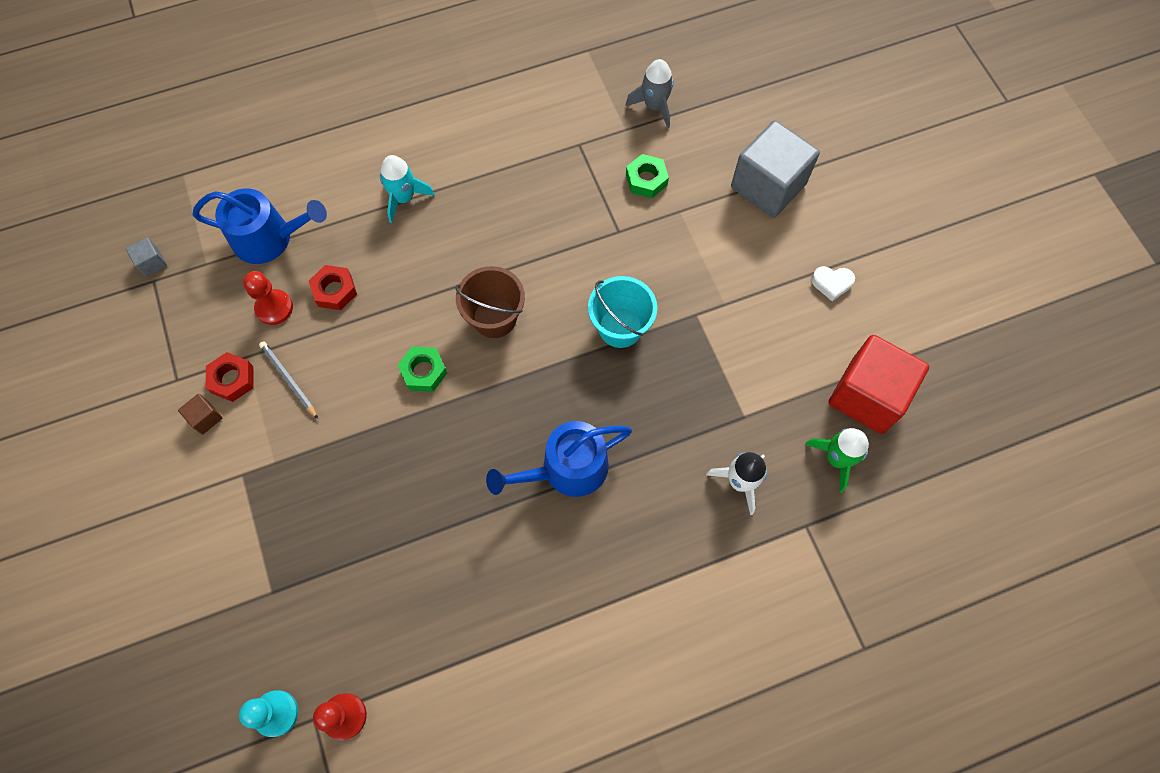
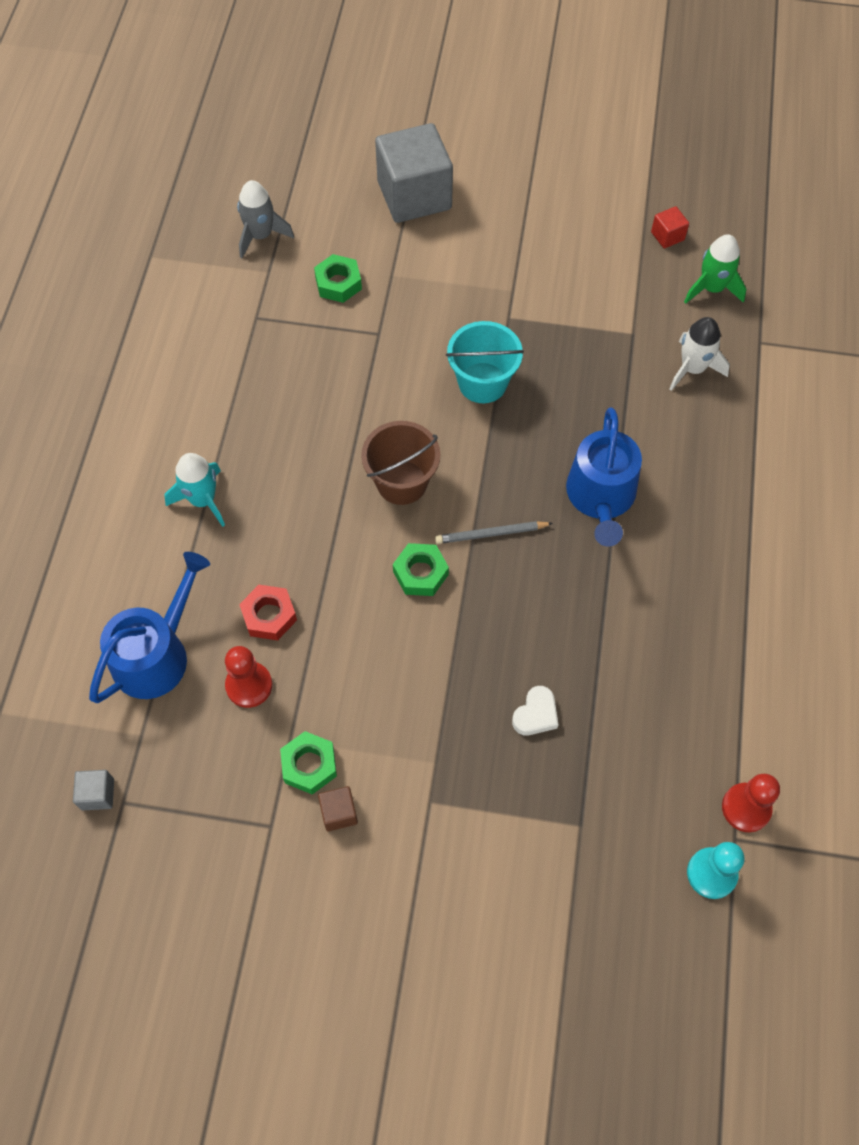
camera: 60 degrees left, 5 degrees down
(232, 379) = (309, 765): red nut -> green nut
(289, 380) = (347, 707): grey pencil -> grey pencil (491, 534)
(831, 283) = (545, 203): white heart -> white heart (536, 714)
(867, 396) = (667, 236): red cube -> red cube, size x0.41

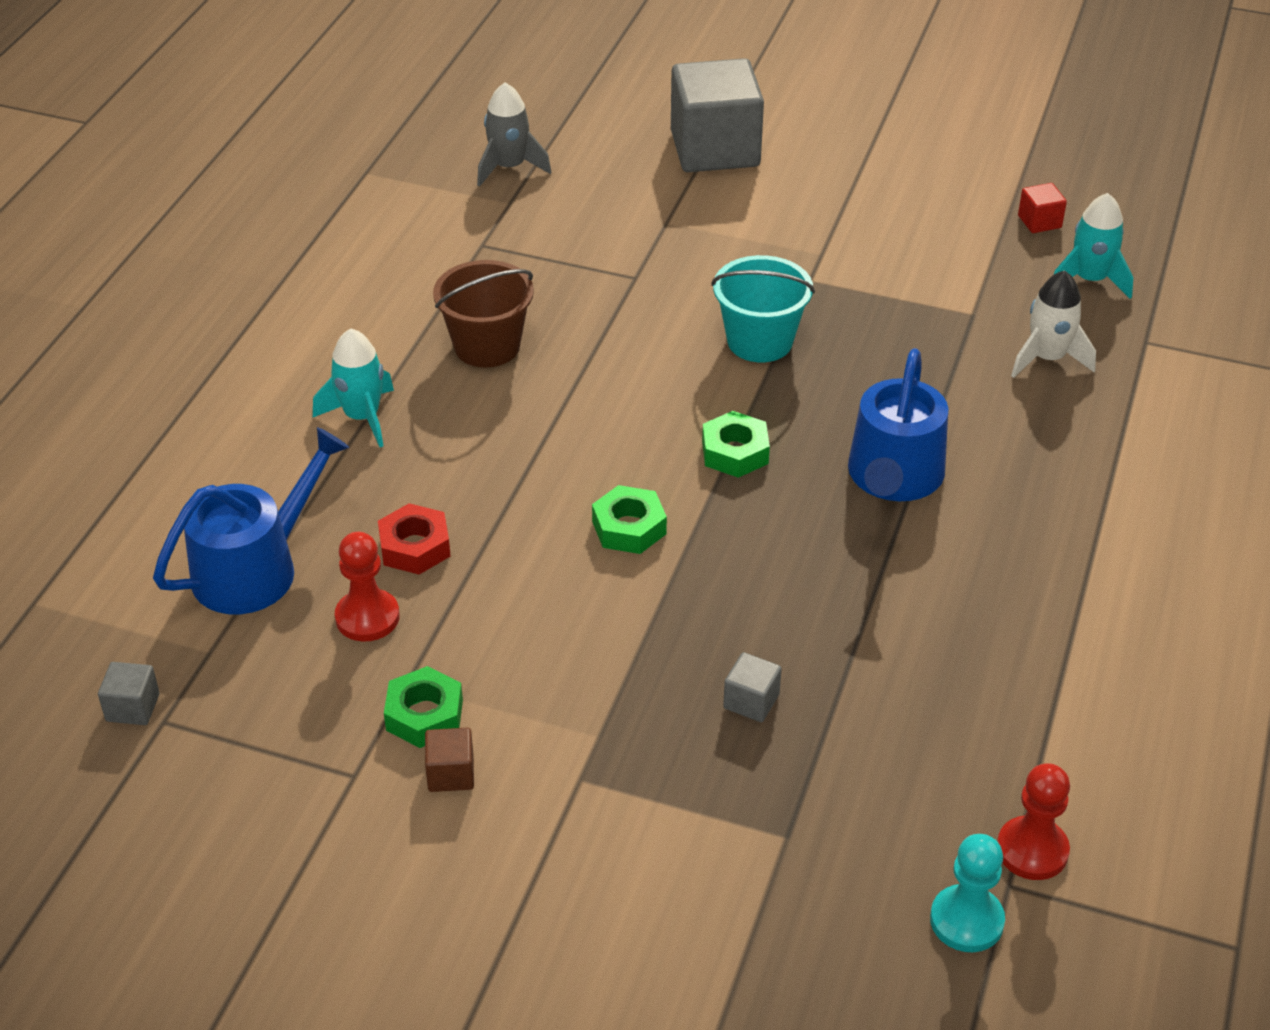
camera: 10 degrees right, 20 degrees down
(338, 283) = (595, 223): green nut -> green nut (735, 452)
(402, 482) = (627, 430): brown bucket -> brown bucket (487, 346)
(491, 534) = (735, 498): grey pencil -> none
(536, 714) = (751, 701): white heart -> grey cube
(712, 288) = (1090, 280): green rocket -> turquoise rocket

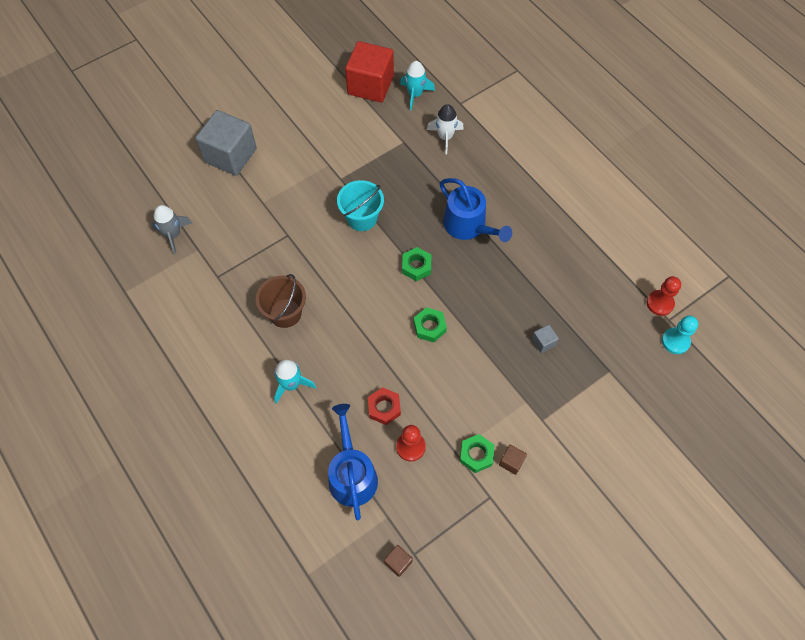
camera: 55 degrees left, 20 degrees up
(133, 707) = (398, 562): grey cube -> brown cube
(1039, 222) = (370, 85): red cube -> red cube, size x2.44

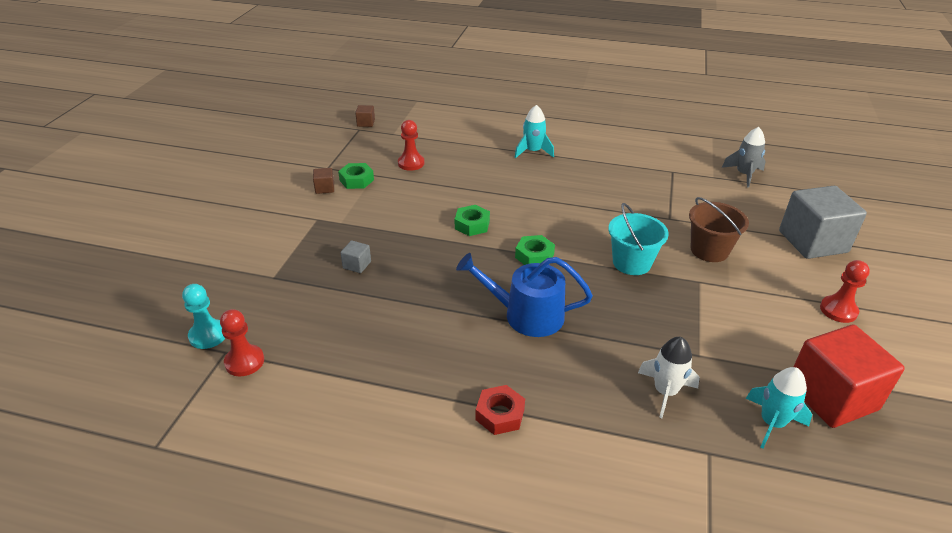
camera: 140 degrees right, 25 degrees down
(285, 313) = (593, 178): brown bucket -> brown bucket (709, 250)
(294, 113) = (838, 310): none -> red pawn
(352, 474) = (437, 138): blue watering can -> none
(384, 408) = (453, 170): red nut -> red nut (500, 414)

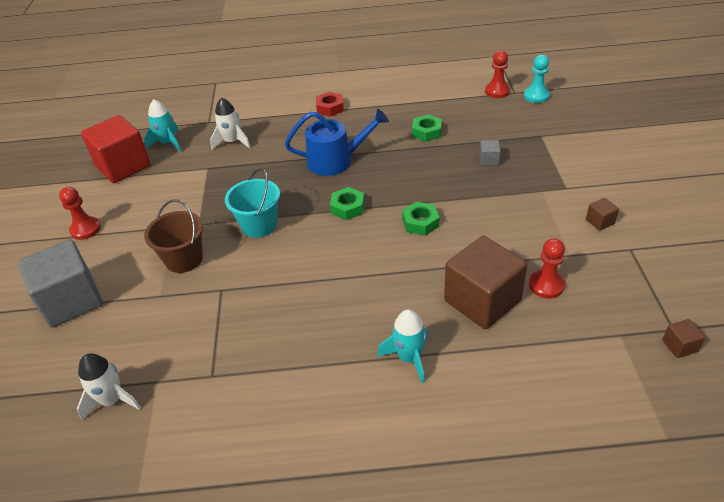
camera: 165 degrees right, 5 degrees up
(356, 180) = (580, 241): green nut -> green nut (426, 132)
(463, 166) = (482, 301): none -> brown cube
(744, 174) = (112, 400): grey rocket -> white rocket

